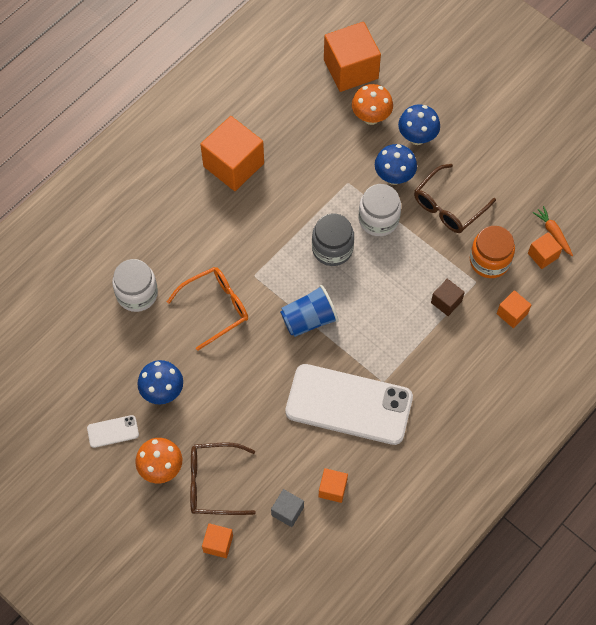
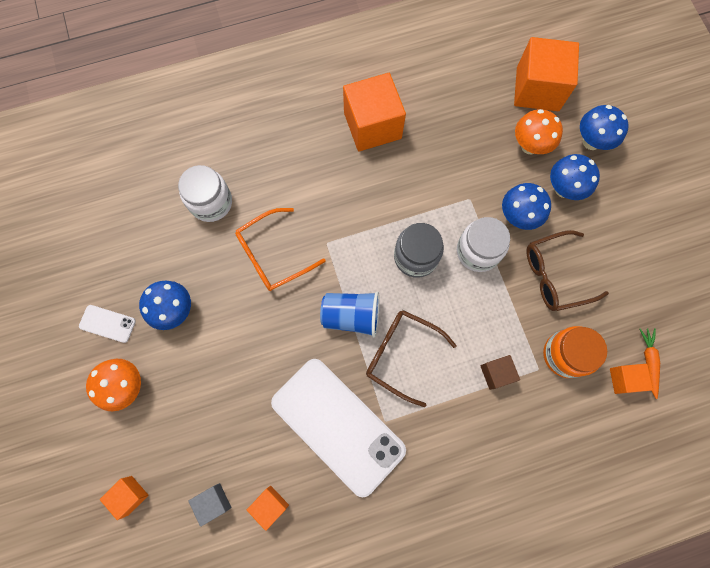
camera: 30 degrees right, 10 degrees up
(213, 483) = (163, 430): brown glasses -> brown glasses (401, 354)
(216, 307) = (273, 255): orange glasses -> orange glasses turned 150 degrees clockwise
(417, 90) = (591, 141): none -> blue mushroom
(512, 314) = (556, 424): orange cube -> none

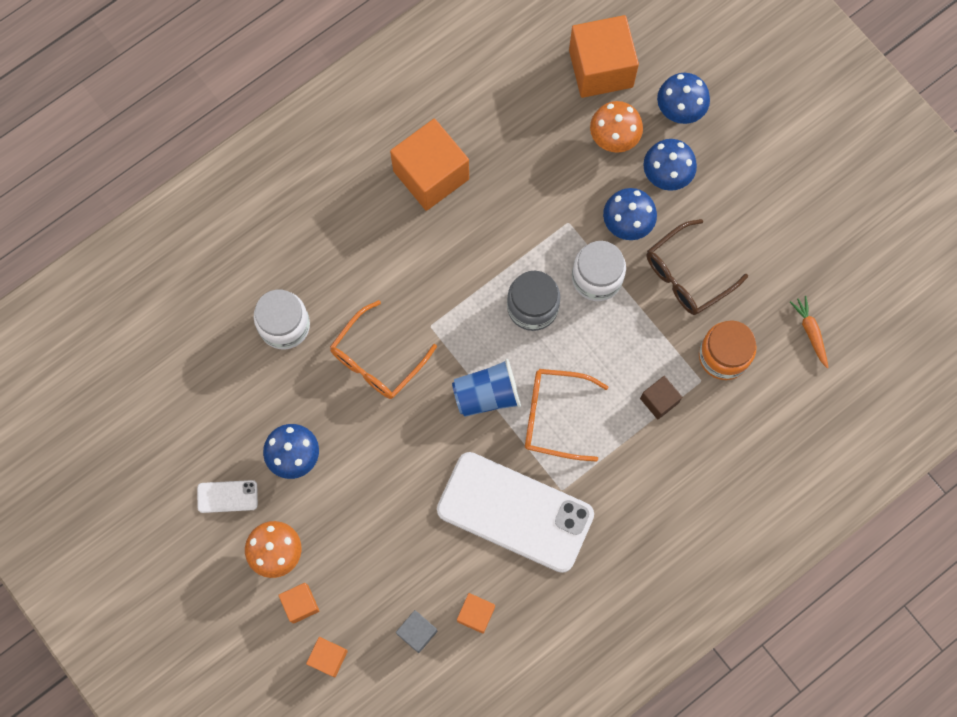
camera: 20 degrees left, 0 degrees up
(401, 354) = (554, 416): brown glasses -> orange glasses
(624, 379) = (791, 360): orange cube -> orange cube (300, 604)

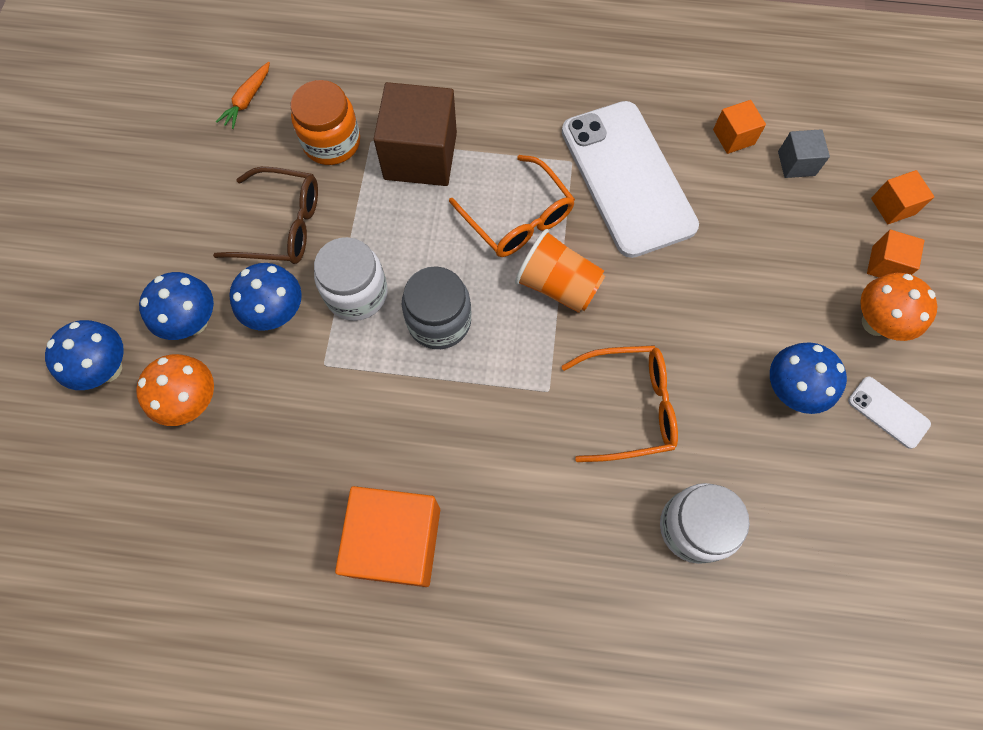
camera: 135 degrees left, 5 degrees down
(487, 395) = (558, 285): blue cup -> orange cup
(601, 68) = (118, 484): orange cube -> none
(659, 400) = (420, 156): brown cube -> brown cube, size x2.04

